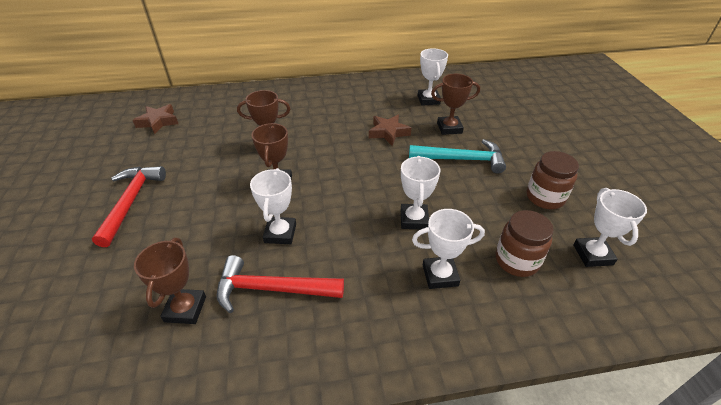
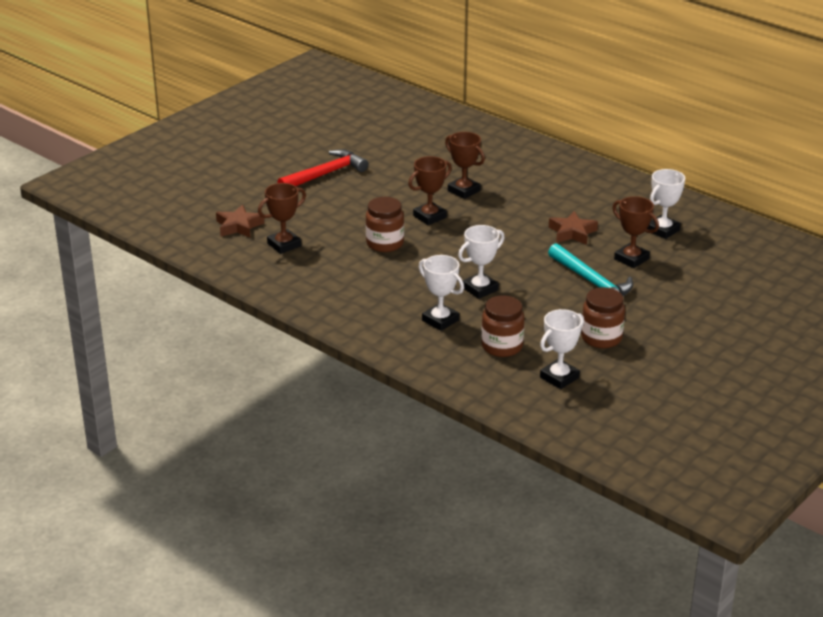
camera: 50 degrees right, 10 degrees down
(158, 122) = (412, 128): brown star -> brown star (239, 226)
(272, 289) = (338, 265): red hammer -> none
(280, 233) = (385, 243): white trophy -> brown jar

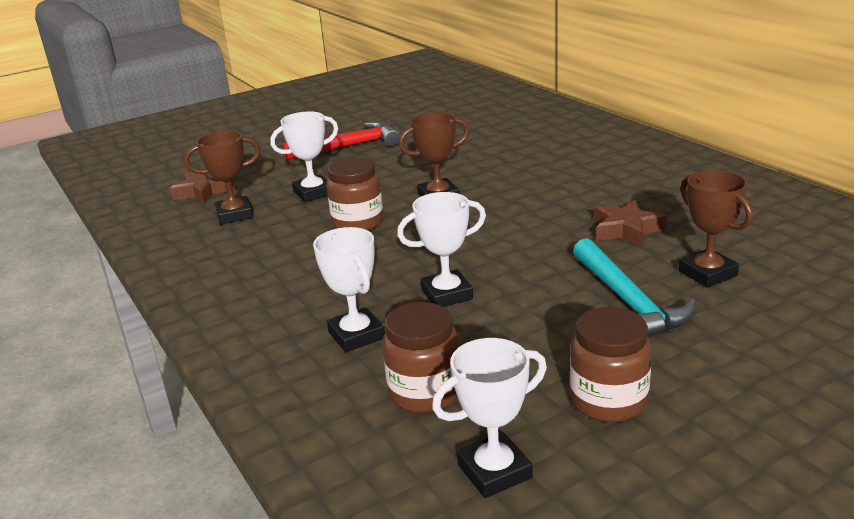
camera: 20 degrees right, 5 degrees down
(464, 191) = (501, 171): brown trophy -> none
(663, 230) = (771, 237): white trophy -> white trophy (313, 193)

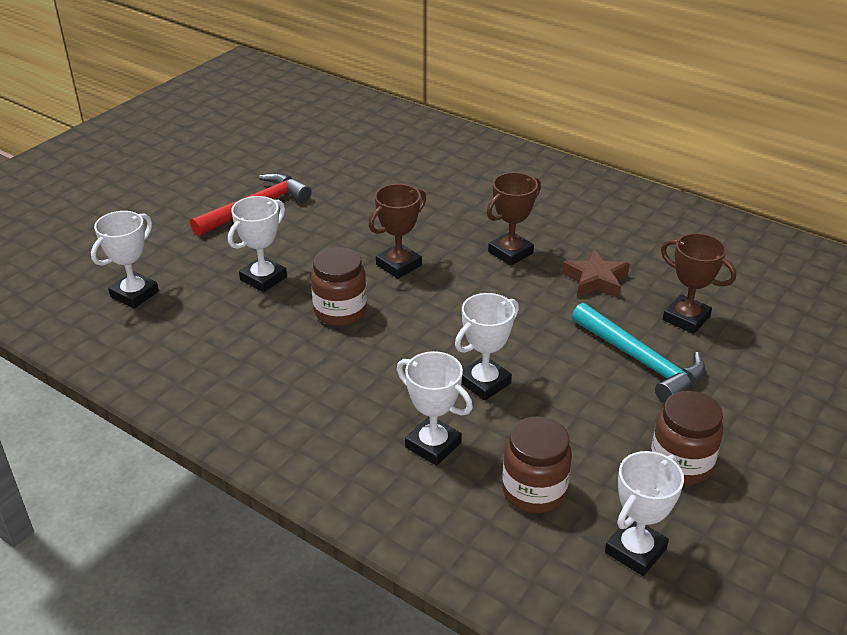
camera: 25 degrees left, 10 degrees up
(204, 191) = (134, 294): brown star -> white trophy
(234, 215) = (197, 321): brown trophy -> brown trophy (510, 252)

